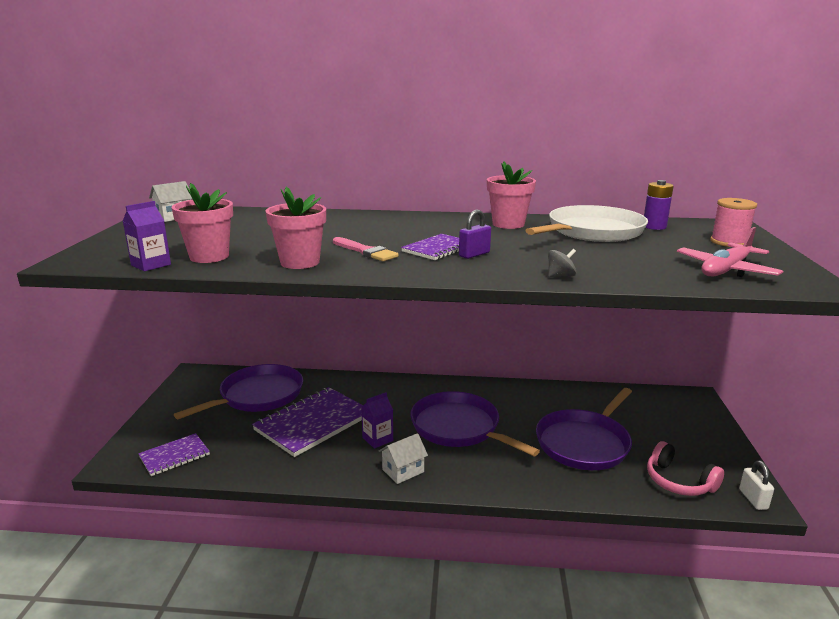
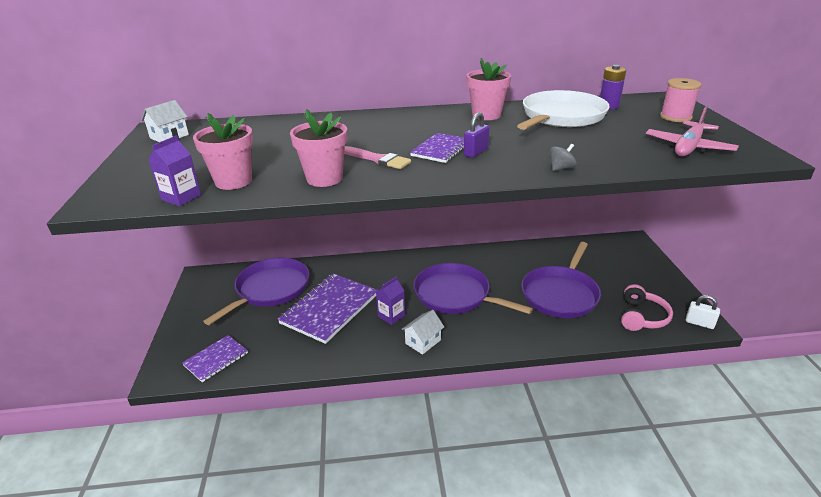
camera: 10 degrees left, 10 degrees up
(678, 481) = (641, 317): pink headphones -> pink headphones turned 105 degrees counterclockwise
(753, 499) = (699, 323): white padlock -> white padlock turned 45 degrees counterclockwise

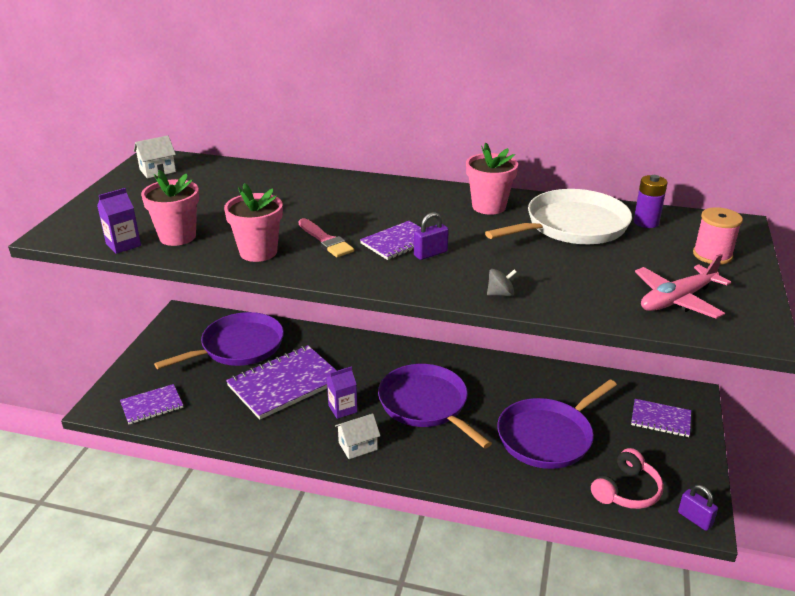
camera: 20 degrees right, 0 degrees up
(626, 262) = (660, 419): none -> purple notebook
(699, 323) = (694, 519): white padlock -> purple padlock

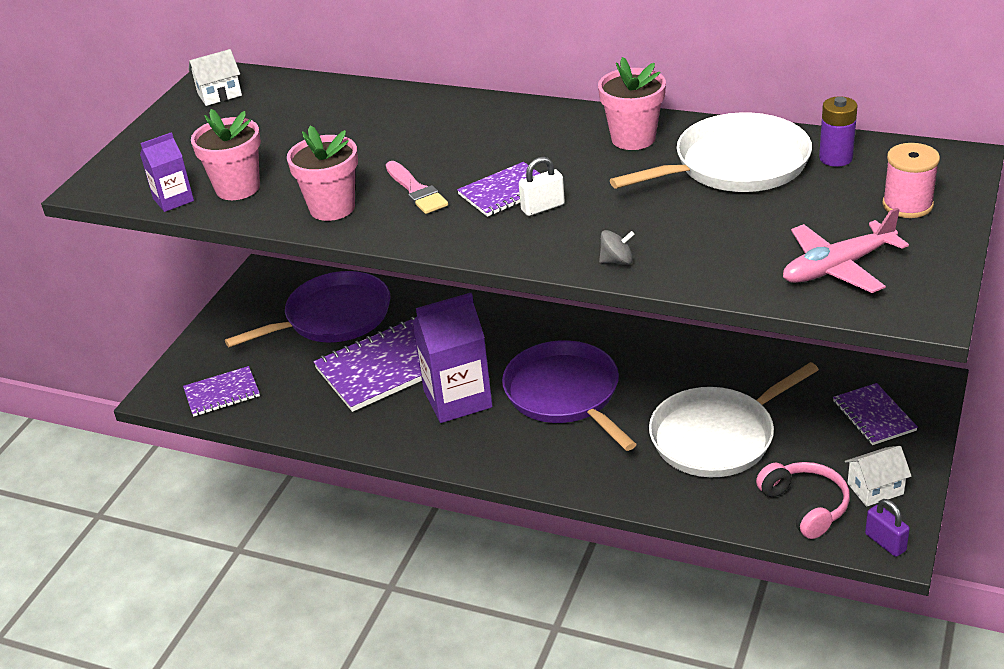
camera: 10 degrees right, 5 degrees up
(342, 409) = (457, 399): purple carton -> purple carton, size x1.93
(358, 446) = (471, 446): white house -> white house (875, 489)
(430, 254) = (543, 207): purple padlock -> white padlock
(548, 436) = (717, 437): purple pan -> white pan
(626, 490) = (805, 506): pink headphones -> pink headphones turned 75 degrees counterclockwise
(660, 419) = (874, 416): purple notebook -> purple notebook turned 45 degrees clockwise

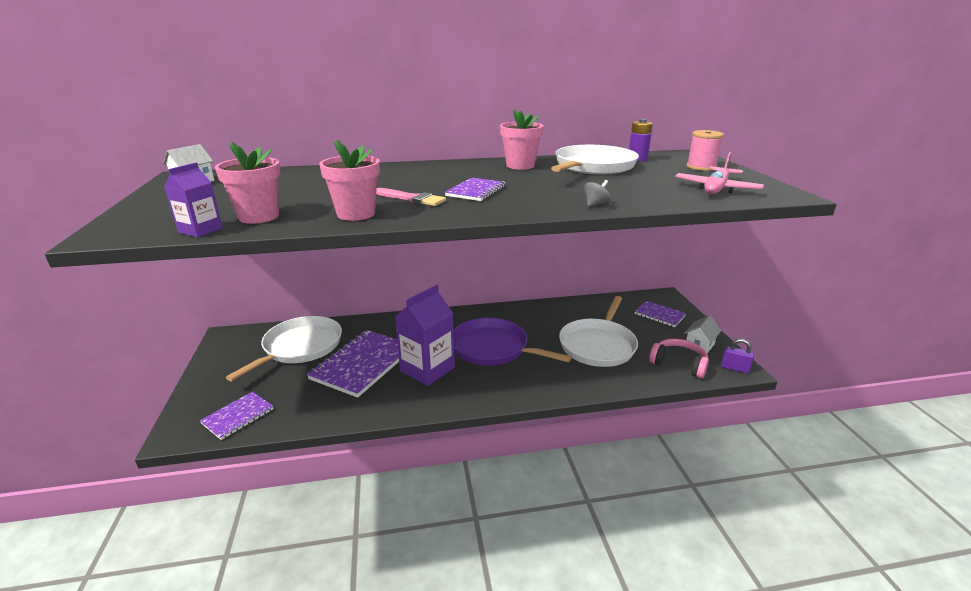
camera: 35 degrees left, 10 degrees down
(333, 317) = (300, 347): purple pan -> white pan
(543, 207) = (511, 193): white padlock -> none

